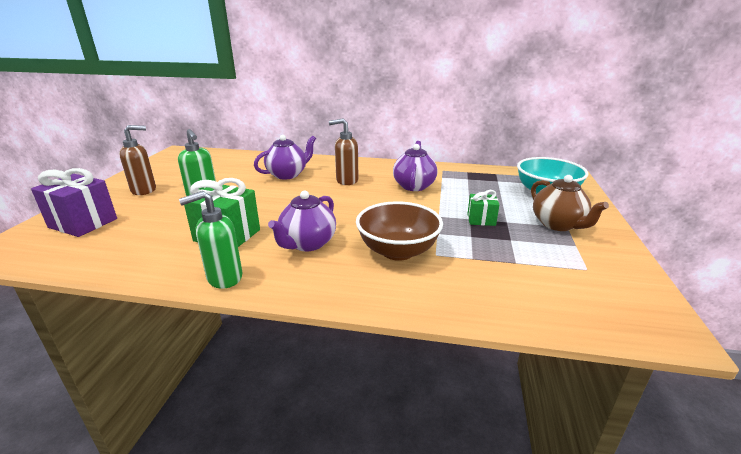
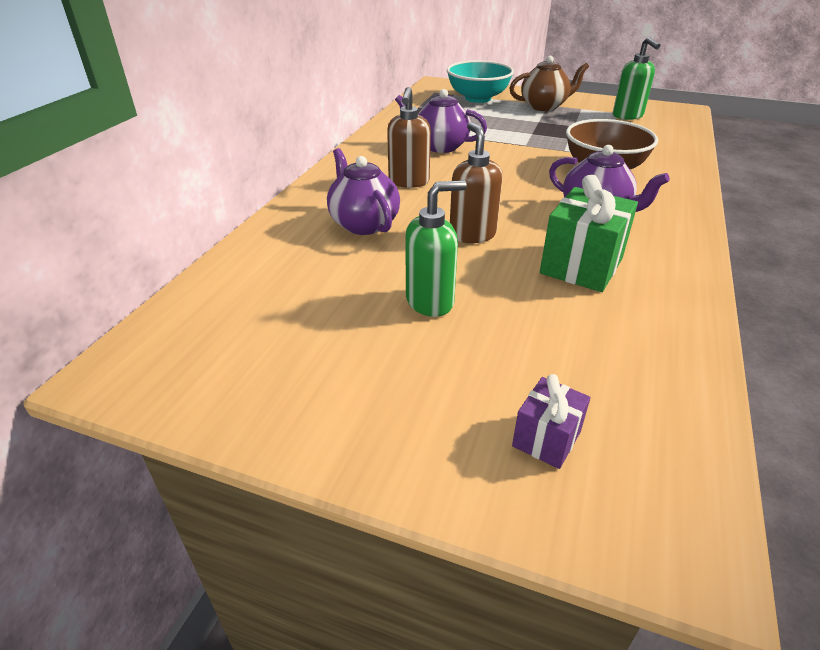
camera: 80 degrees left, 10 degrees up
(83, 223) = (546, 439): purple gift -> purple gift, size x0.56
(144, 190) = (384, 383): brown soap dispenser -> brown soap dispenser (472, 234)
(224, 278) = (684, 261): green soap dispenser -> green soap dispenser (627, 116)
(481, 220) = (534, 130): green gift -> none

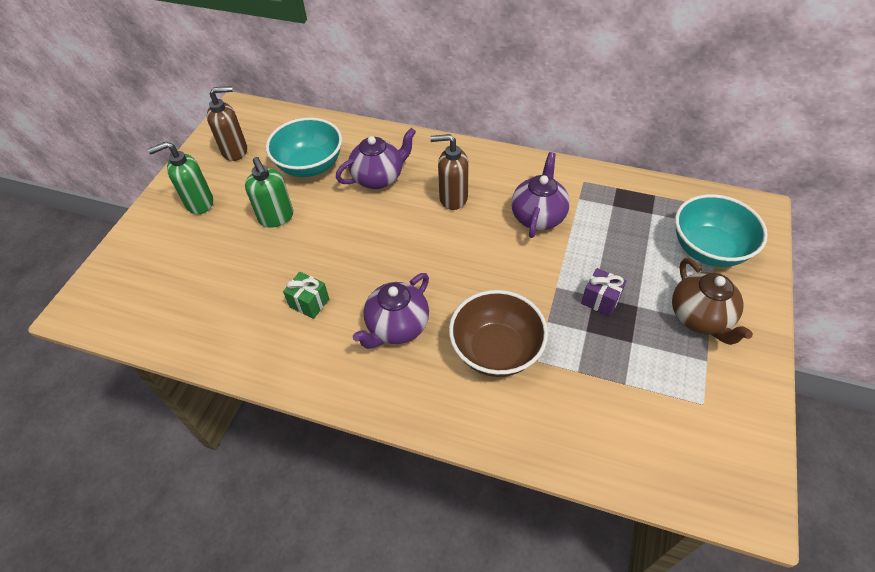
camera: 90 degrees right, 15 degrees up
(321, 277) = (310, 166): none -> turquoise bowl
(472, 234) = (360, 239): brown soap dispenser -> brown soap dispenser (235, 151)
(546, 439) = (152, 265): purple gift -> purple gift (600, 300)
(581, 266) = (309, 303): green gift -> green gift, size x0.56
(627, 116) = (692, 415): green soap dispenser -> green soap dispenser (199, 203)

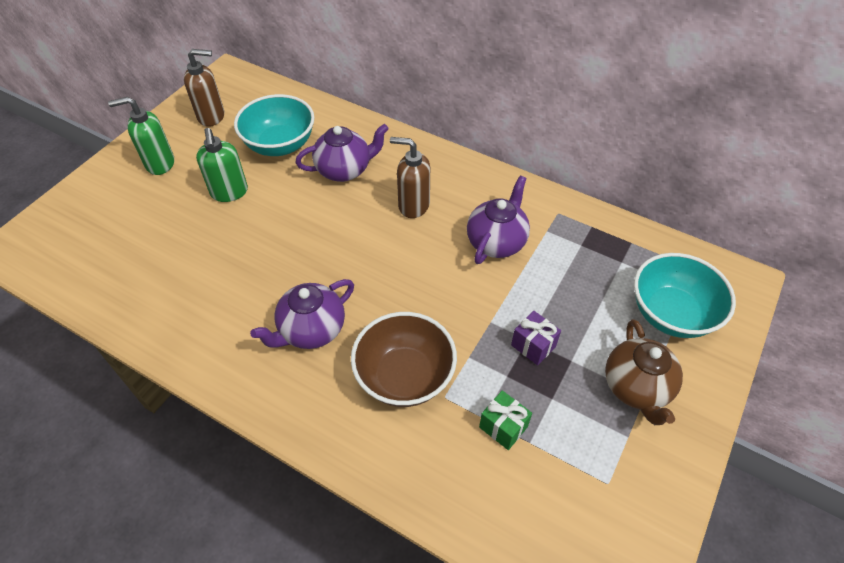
camera: 10 degrees right, 0 degrees up
(309, 303) = (232, 287): green gift -> green gift (503, 427)

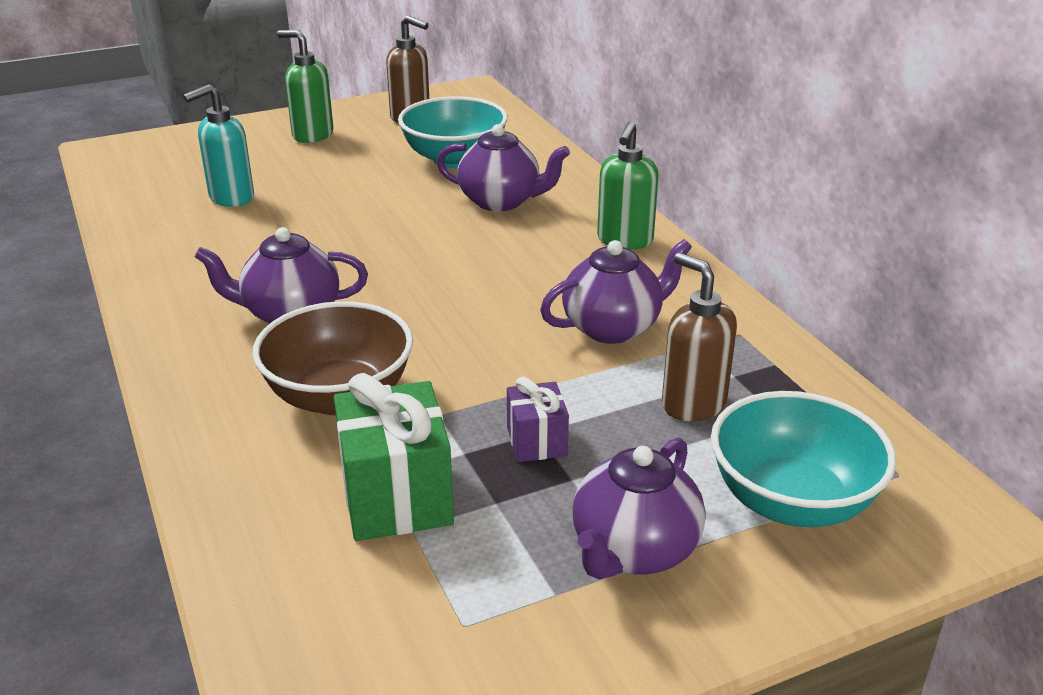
camera: 35 degrees right, 20 degrees down
(164, 250) = (231, 198): none -> turquoise soap dispenser
(229, 192) = (351, 178): green soap dispenser -> green soap dispenser (624, 240)
(413, 205) = (545, 257): brown soap dispenser -> brown soap dispenser (693, 404)
(503, 427) = (396, 497): green gift -> green gift, size x1.80
(636, 388) = (633, 551): brown teapot -> purple teapot

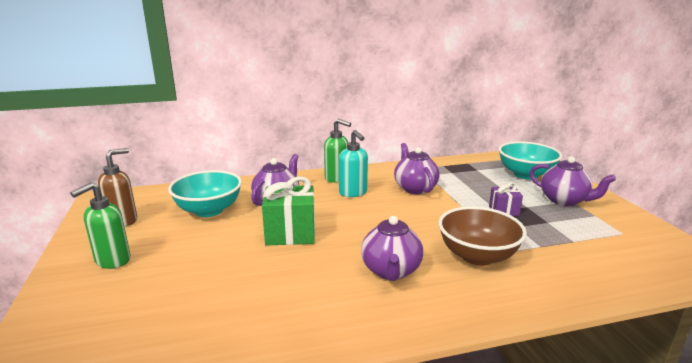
camera: 80 degrees left, 10 degrees down
(231, 198) = (202, 299): turquoise soap dispenser -> turquoise soap dispenser (353, 193)
(396, 497) = (554, 243): green gift -> green gift (290, 234)
(693, 404) = (471, 181): brown soap dispenser -> none

